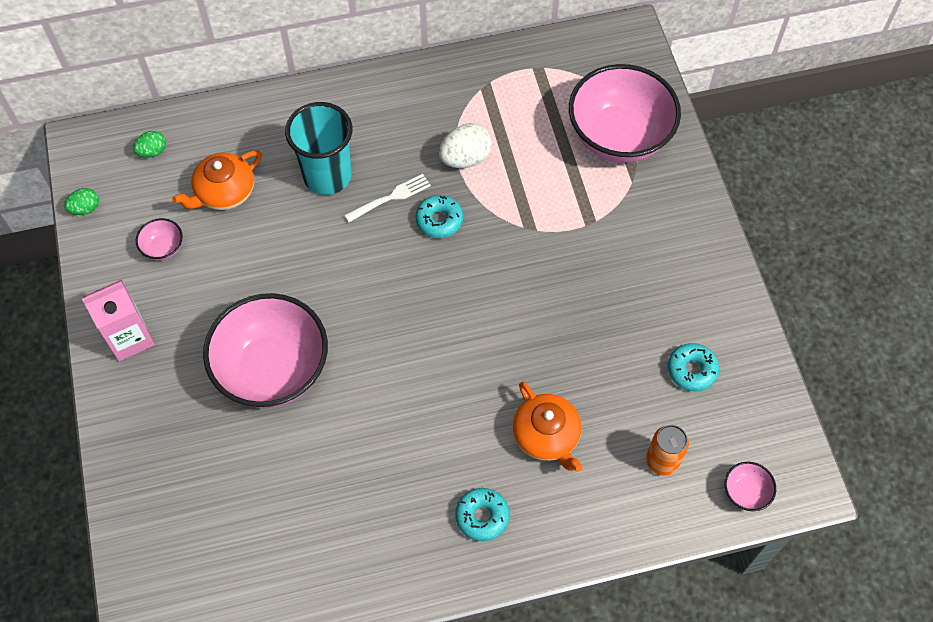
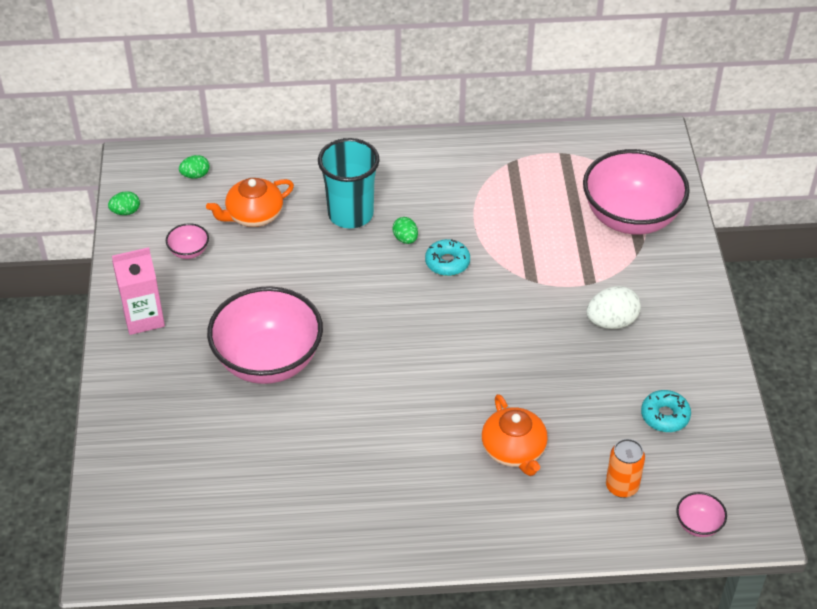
camera: 10 degrees right, 15 degrees down
(390, 198) = (405, 239): white fork -> green egg
(465, 158) = (481, 216): white egg -> white egg (611, 322)
(482, 516) = (439, 507): turquoise donut -> none

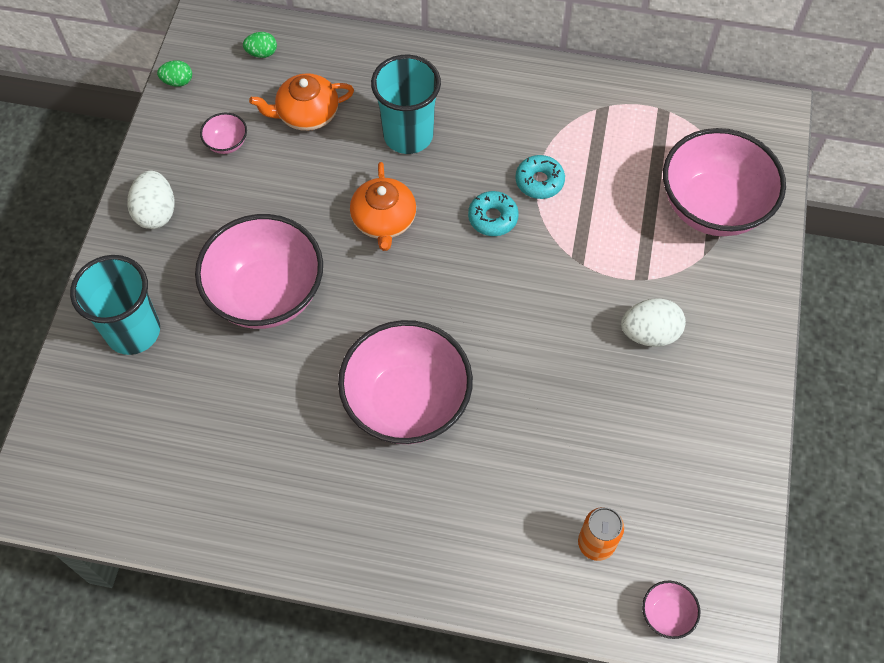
camera: 15 degrees right, 15 degrees up
(143, 318) = (156, 212): pink carton -> white egg
(157, 415) = (133, 331): none -> turquoise cup
(405, 239) = (457, 178): green egg -> none
(422, 417) = (407, 402): none -> pink bowl
(514, 450) = (492, 467): orange teapot -> orange teapot (384, 220)
(665, 416) = (672, 466): turquoise donut -> turquoise donut (539, 181)

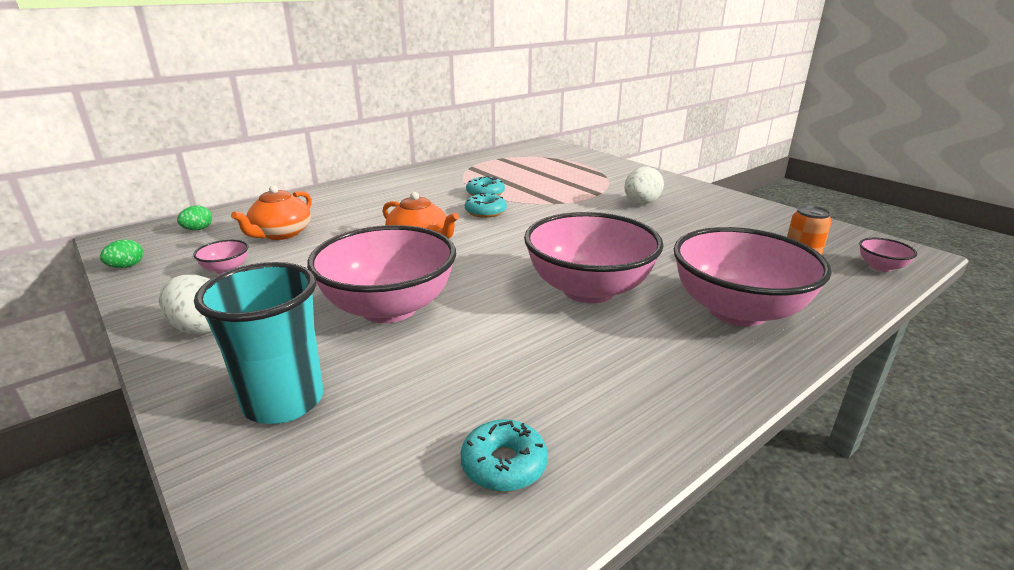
camera: 50 degrees left, 35 degrees down
(171, 482) = (504, 464): none -> turquoise donut
(408, 135) = (374, 212): turquoise cup -> none
(712, 207) = (579, 167): pink bowl -> pink bowl (737, 311)

